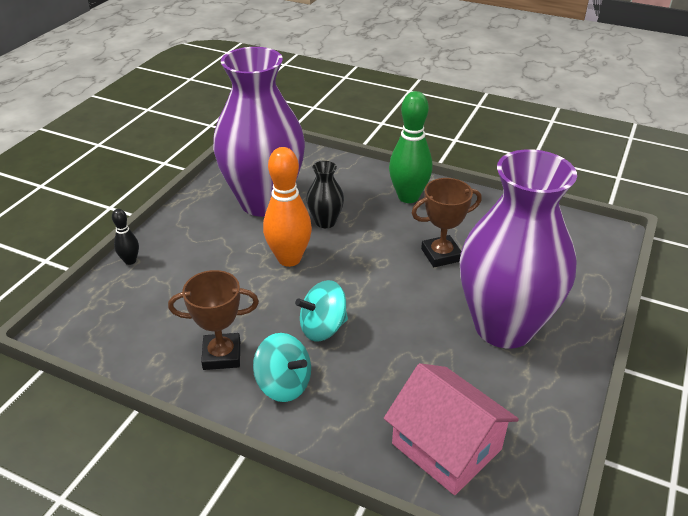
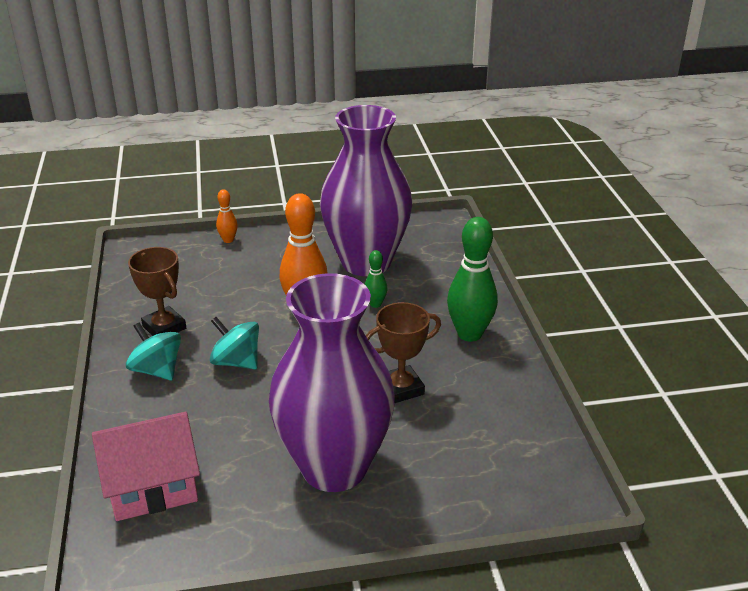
camera: 55 degrees right, 5 degrees down
(130, 261) = (228, 240): black bowling pin -> orange bowling pin
(284, 384) = (157, 370): turquoise spinning top -> turquoise spinning top turned 135 degrees clockwise
(325, 222) = (375, 304): black vase -> green bowling pin
(441, 255) = (401, 388): brown trophy -> brown trophy turned 60 degrees counterclockwise
(446, 446) = (152, 485): pink house -> pink house turned 60 degrees clockwise

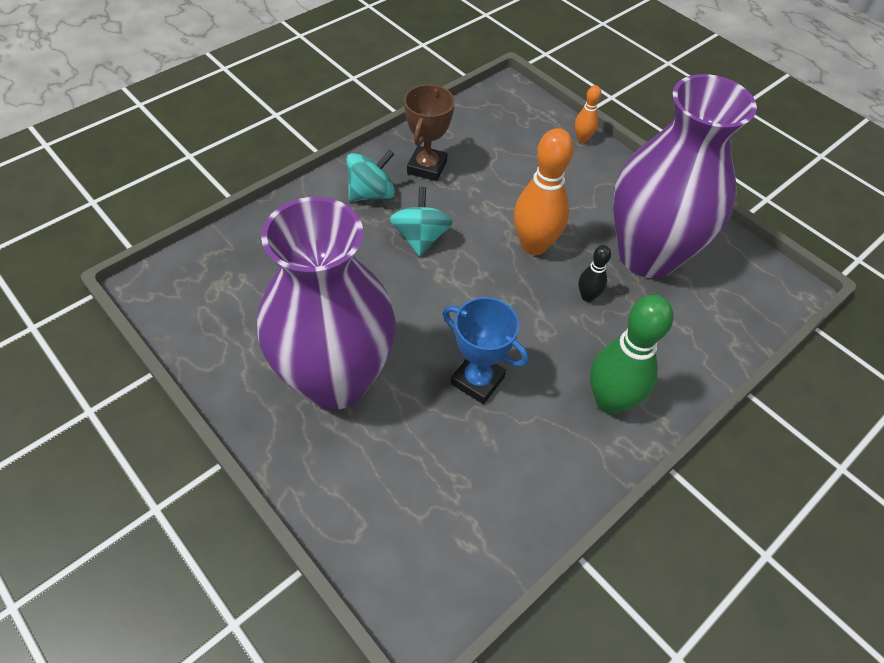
camera: 55 degrees right, 20 degrees up
(152, 485) = (241, 266): pink house -> none
(157, 370) = (371, 193): turquoise spinning top -> turquoise spinning top turned 45 degrees clockwise
(375, 304) = (587, 296): green bowling pin -> black bowling pin
(401, 388) = (477, 380): brown trophy -> blue trophy

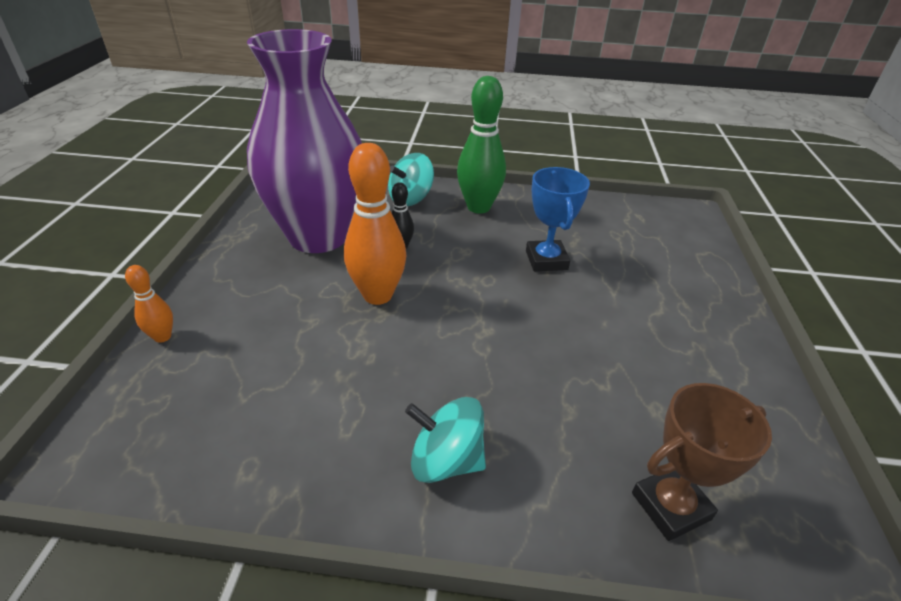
camera: 130 degrees left, 15 degrees down
(335, 380) = (657, 324): purple vase -> none
(420, 238) = (459, 371): turquoise spinning top -> turquoise spinning top (411, 199)
(427, 167) = (342, 440): brown trophy -> brown trophy (670, 506)

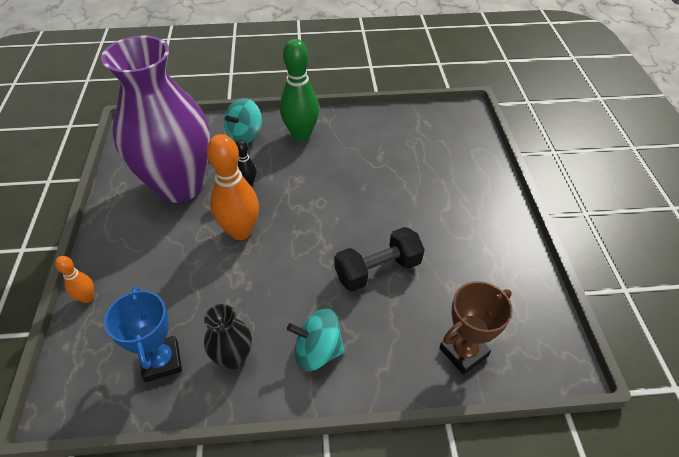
camera: 10 degrees left, 10 degrees up
(324, 445) = (233, 357): none -> black vase
(546, 260) = (361, 177): blue trophy -> blue trophy (162, 361)
(552, 370) = (378, 270): none -> black dumbbell

